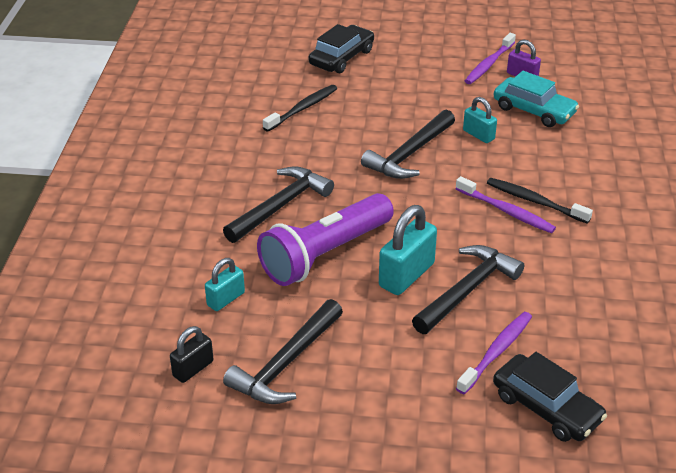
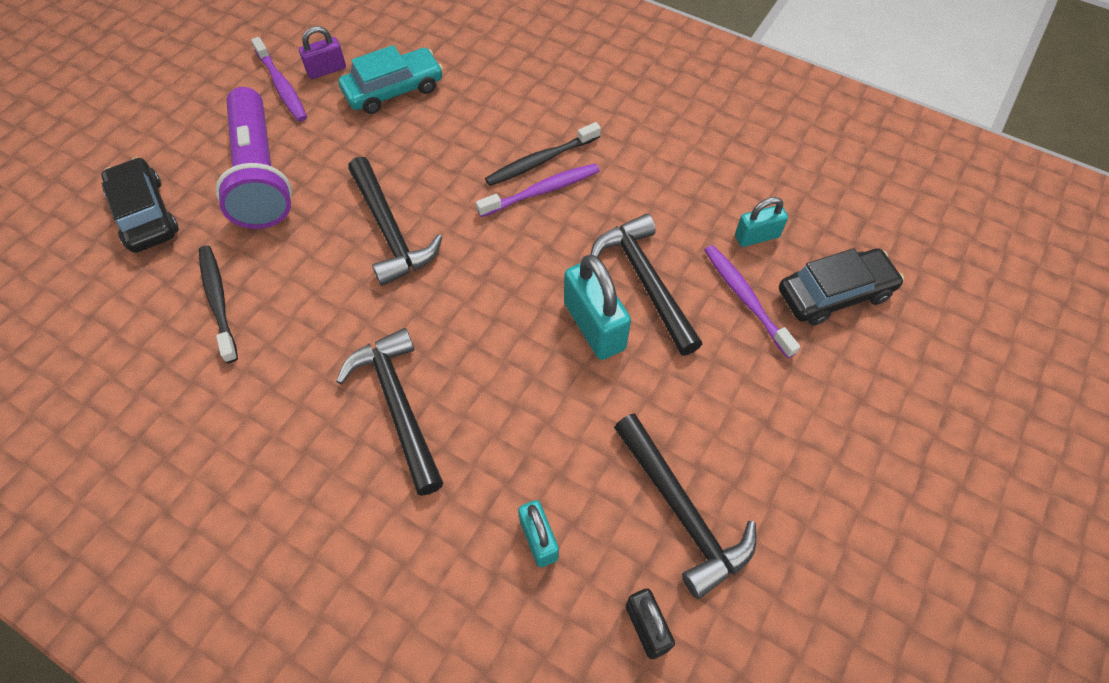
camera: 65 degrees left, 20 degrees up
(325, 254) = (516, 392): purple flashlight -> purple flashlight (260, 174)
(478, 135) = (401, 154): turquoise padlock -> turquoise padlock (757, 236)

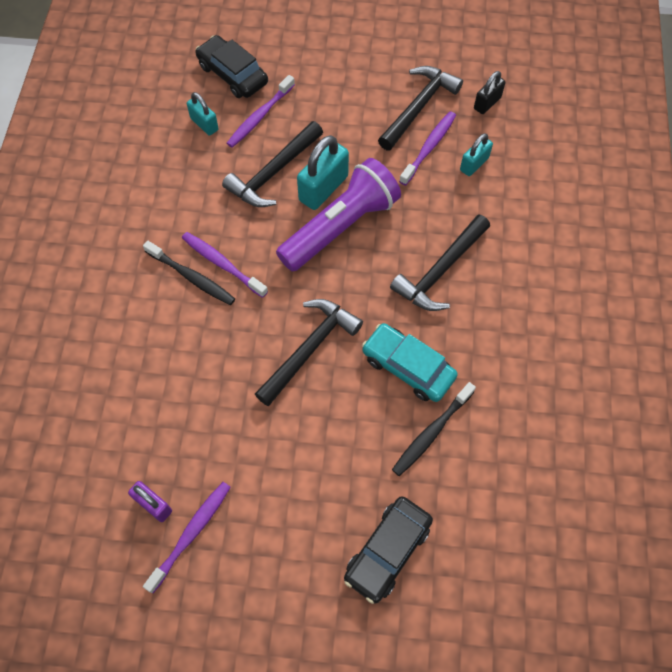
camera: 115 degrees left, 5 degrees up
(260, 174) = (302, 482): purple flashlight -> purple flashlight (340, 227)
(393, 90) = (156, 429): turquoise car -> turquoise car (408, 367)
(599, 489) = (429, 147): none -> purple toothbrush

